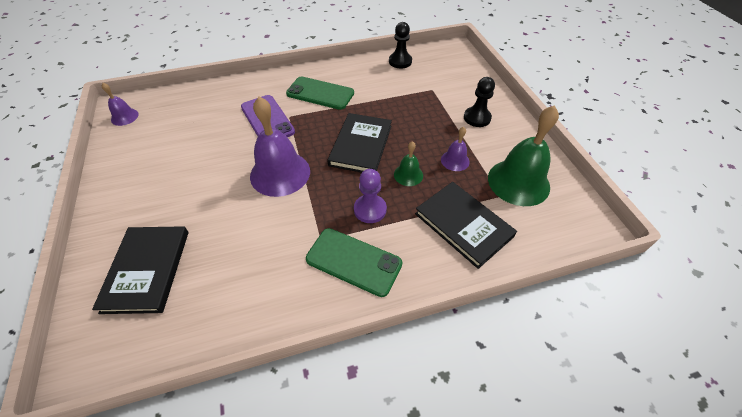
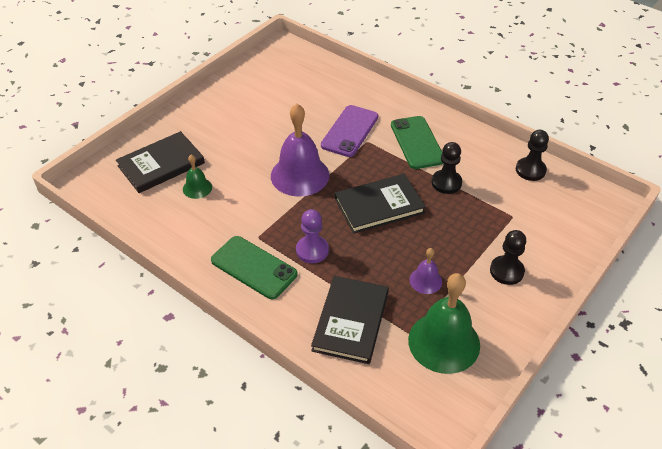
camera: 55 degrees right, 5 degrees down
(124, 117) = (273, 57): purple bell -> none
(353, 261) = (254, 267): green phone -> green phone turned 45 degrees counterclockwise
(373, 101) = (446, 183): none -> black pawn
(408, 175) = (374, 255): green bell -> green bell (197, 188)

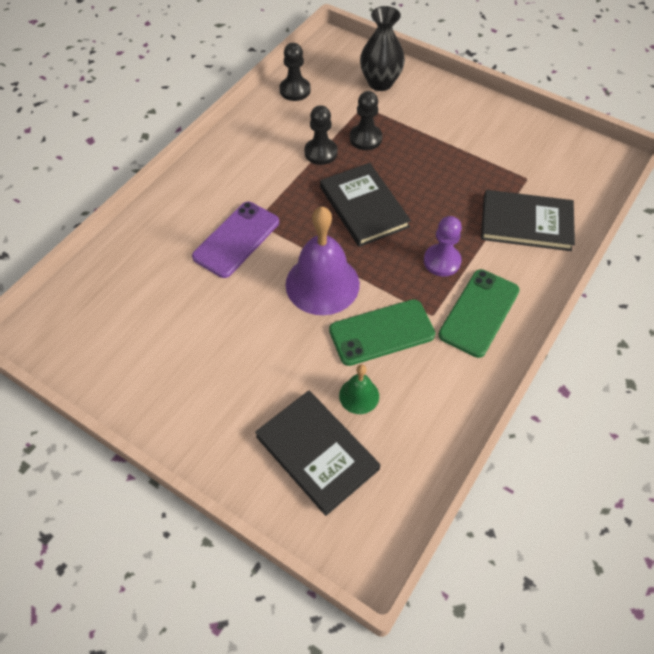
camera: 95 degrees left, 10 degrees up
(350, 131) = (236, 239): purple phone -> purple phone turned 75 degrees counterclockwise
(417, 142) = (255, 176): green phone -> green phone (381, 332)
(425, 280) = (460, 169): purple bell -> none
(444, 342) = (528, 157): green bell -> none
(506, 271) = (435, 114): black pawn -> black pawn (365, 138)
(550, 232) = (380, 83): none -> black vase

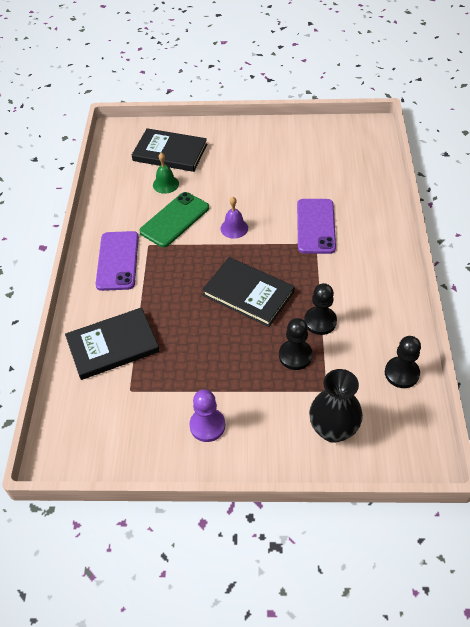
camera: 150 degrees right, 5 degrees down
(322, 284) = (234, 228): purple bell -> purple bell, size x0.49
(442, 261) = (163, 282): purple pawn -> purple pawn (207, 425)
(479, 313) = (118, 261): green phone -> purple phone

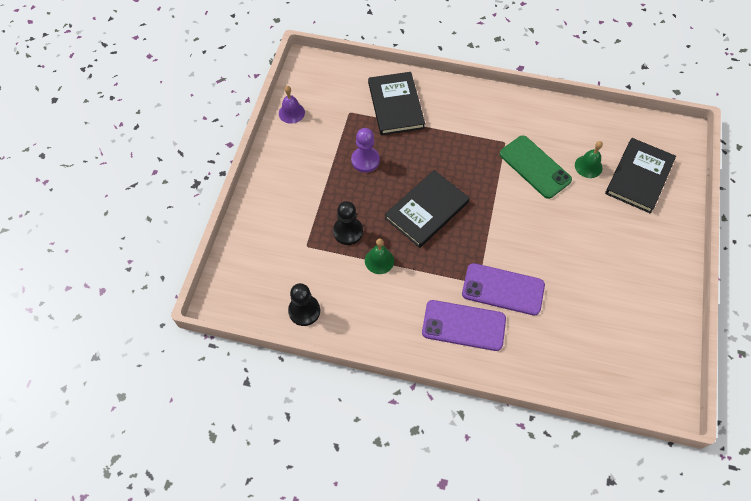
camera: 100 degrees right, 10 degrees up
(118, 261) = (489, 117): purple phone -> purple phone (463, 325)
(207, 425) = (301, 157): purple pawn -> purple pawn (365, 160)
(234, 228) = (514, 215): purple bell -> purple bell (291, 112)
(320, 321) = (379, 260): black pawn -> green bell
(333, 429) = (269, 241): black vase -> none

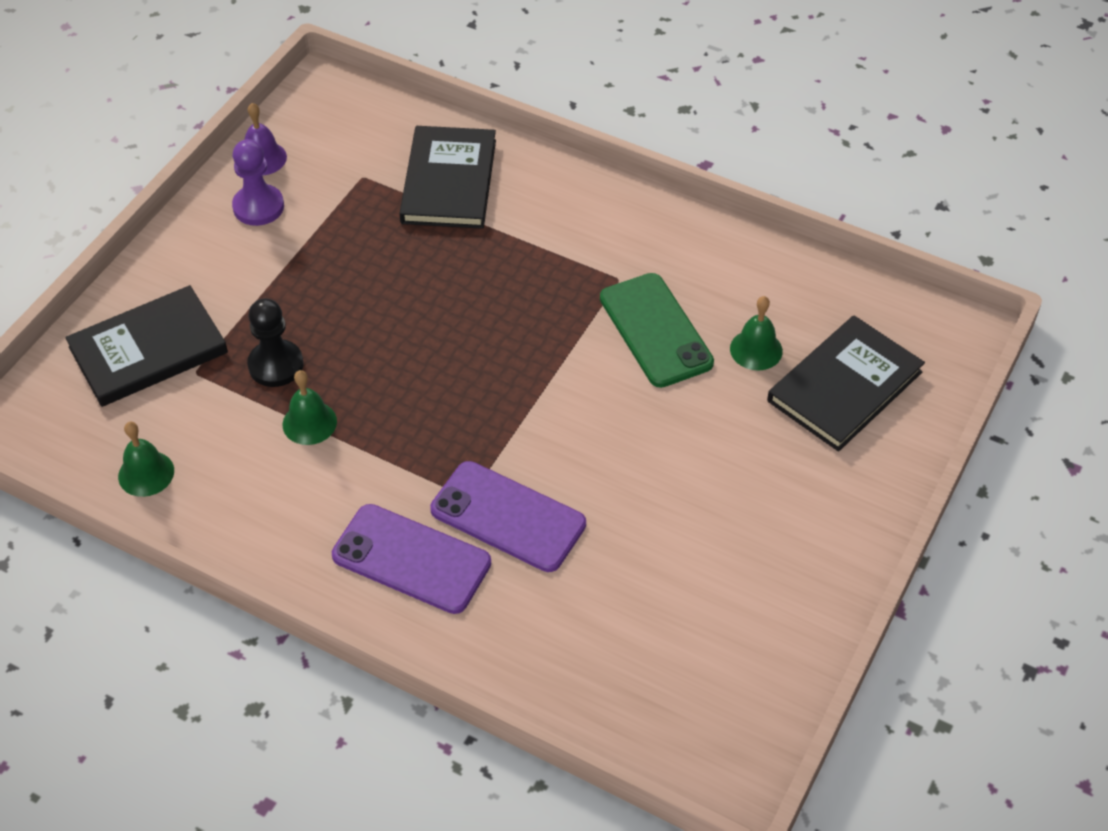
camera: 15 degrees right, 10 degrees down
(304, 311) = (146, 473): black pawn -> green bell
(365, 160) = (356, 259): purple pawn -> purple pawn (258, 207)
(426, 210) = (428, 360): black book -> black book (148, 350)

